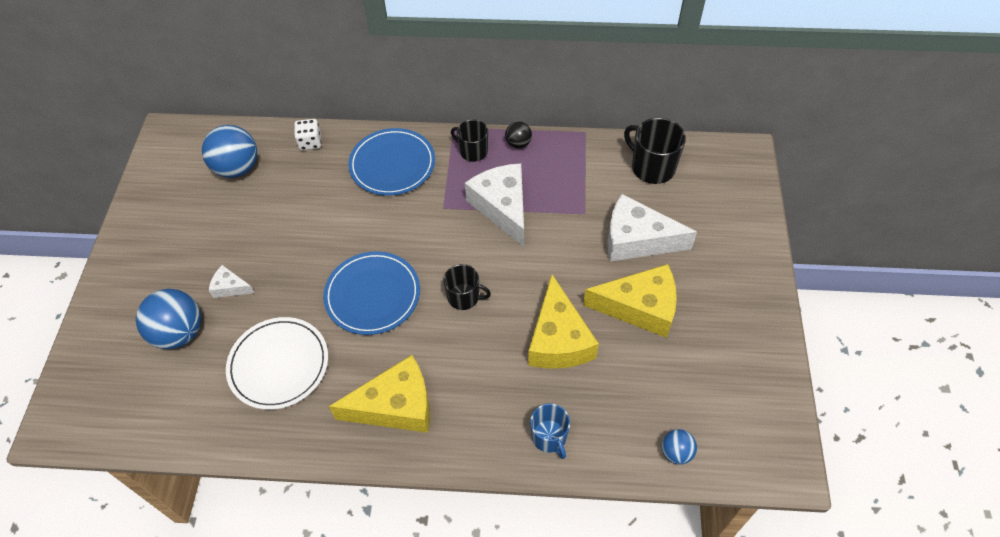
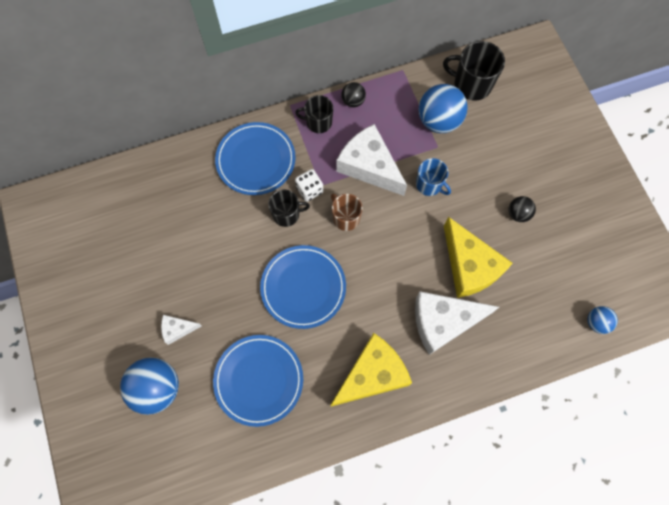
camera: 25 degrees left, 15 degrees up
(237, 168) = (118, 215): blue ball -> blue ball (438, 121)
(279, 364) = (259, 380): white plate -> blue plate
(310, 142) = (171, 165): white dice -> white dice (309, 190)
(452, 246) = (345, 218): none -> brown mug
(464, 297) = (378, 259): black mug -> black mug (287, 214)
(549, 437) = (501, 350): blue mug -> blue mug (429, 184)
(637, 240) = (489, 155): white cheese -> white cheese (443, 322)
(640, 307) = (518, 214): yellow cheese -> black ball

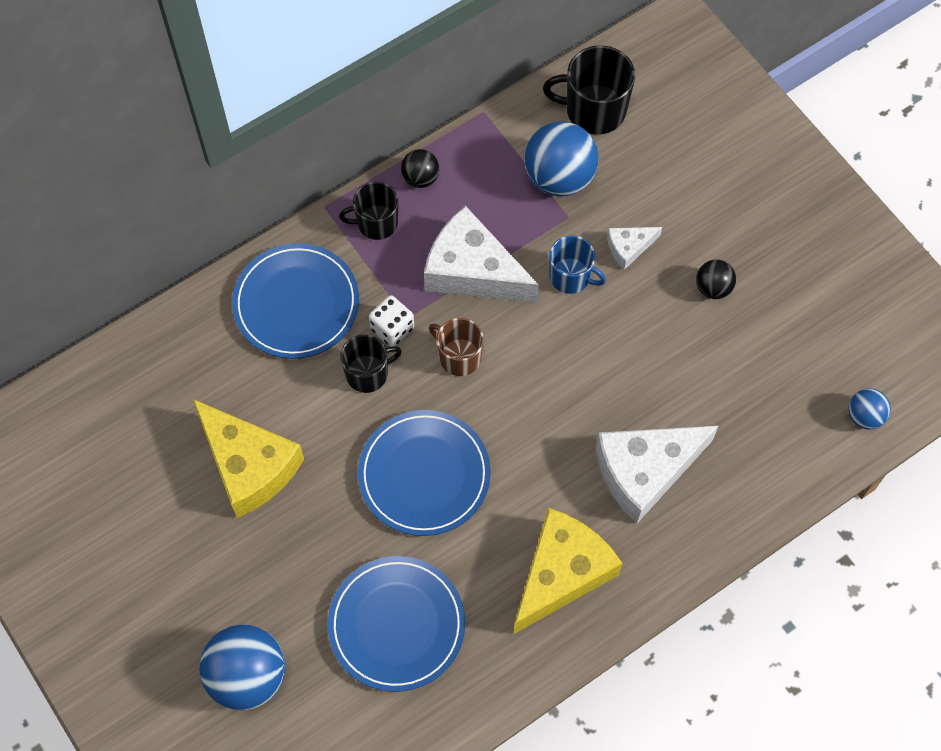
camera: 15 degrees left, 5 degrees down
(178, 329) = (252, 584): white cheese -> white cheese (629, 248)
(469, 266) = (662, 381): yellow cheese -> yellow cheese (249, 465)

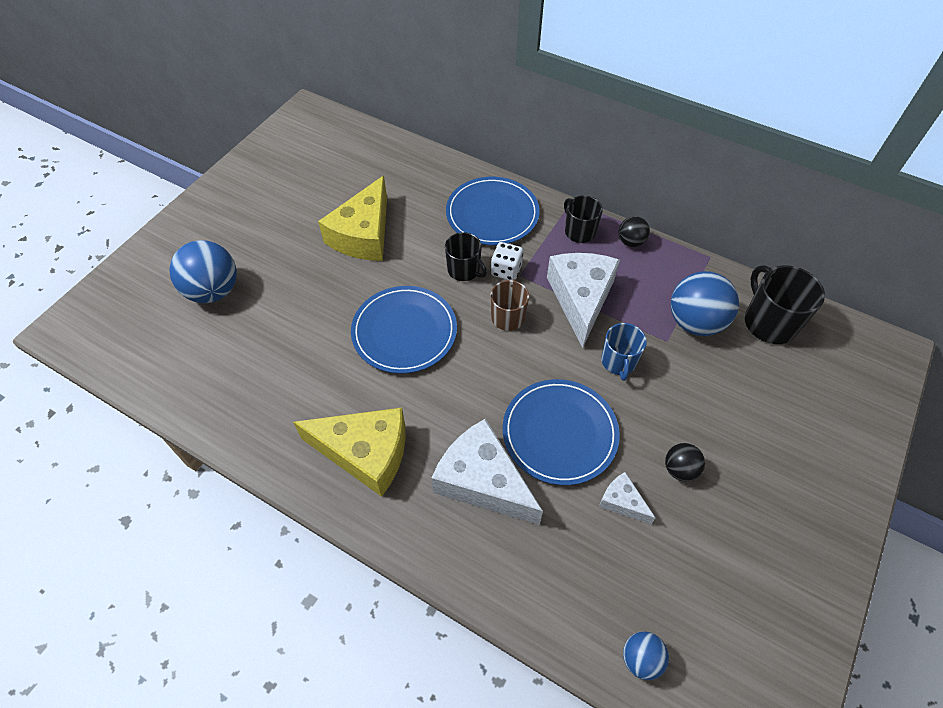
camera: 65 degrees right, 10 degrees down
(396, 625) = (280, 360): blue plate -> blue plate (559, 433)
(629, 248) = (670, 392): white cheese -> white cheese (622, 502)

